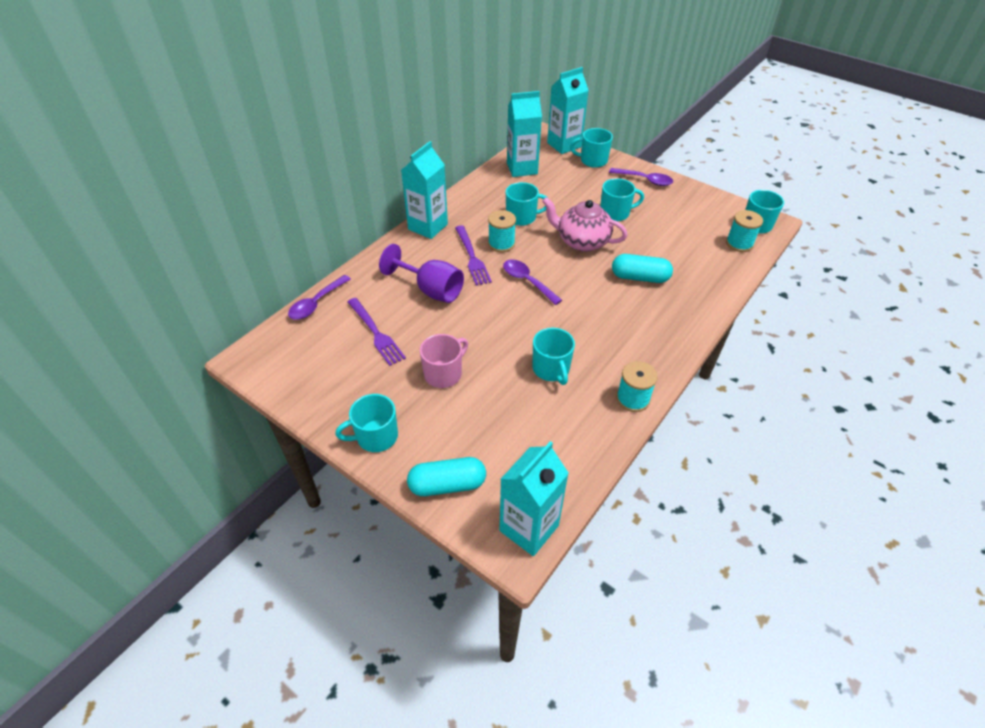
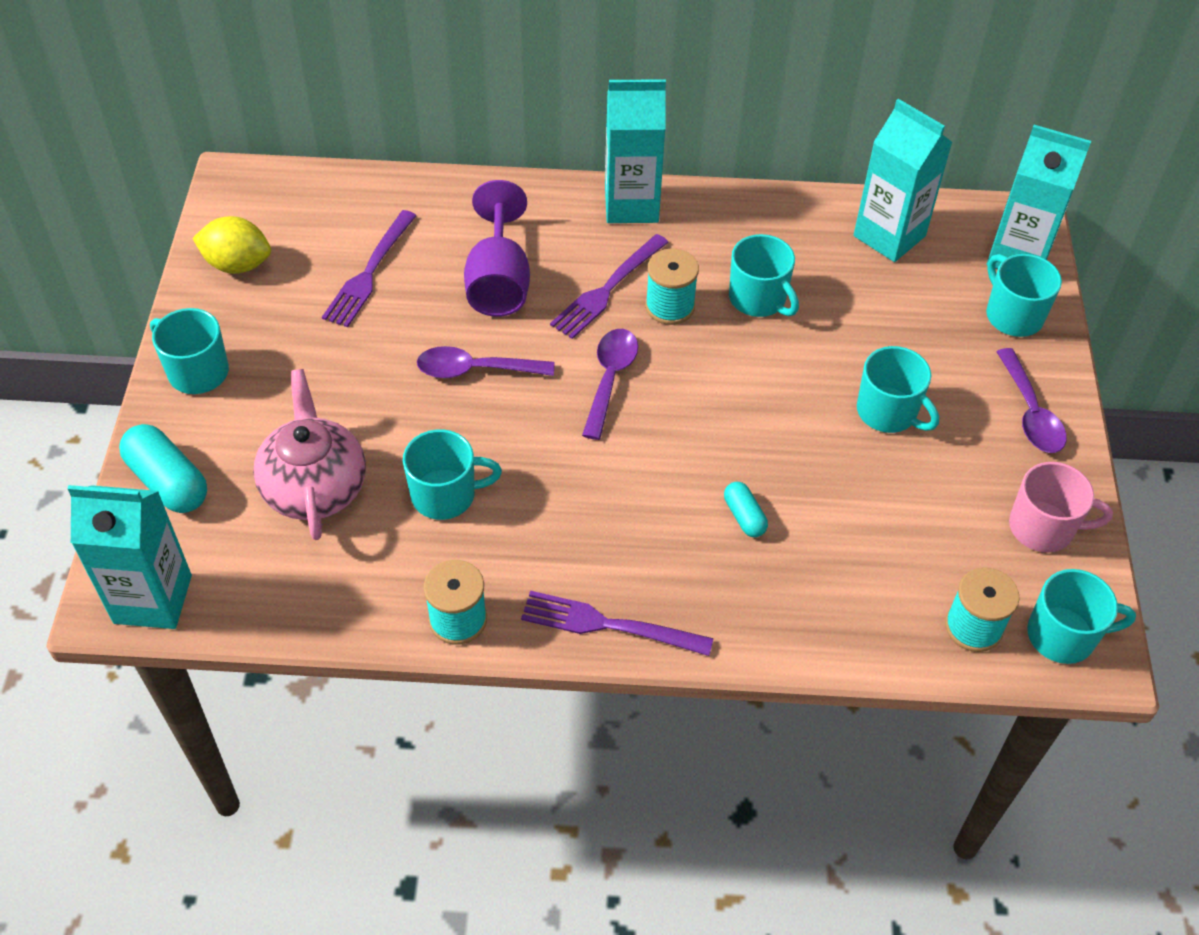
camera: 55 degrees right, 5 degrees up
(312, 384) = (237, 264): none -> yellow lemon
(316, 303) = (377, 184): purple spoon -> purple spoon (475, 370)
(444, 373) = (349, 381): pink mug -> pink mug (1043, 527)
(551, 369) = (445, 495): turquoise mug -> turquoise mug turned 135 degrees counterclockwise
(582, 241) = (767, 401): pink teapot -> pink teapot (315, 487)
(639, 277) = (744, 516): turquoise capsule -> turquoise capsule, size x0.56
(670, 347) = (608, 625): none -> purple fork

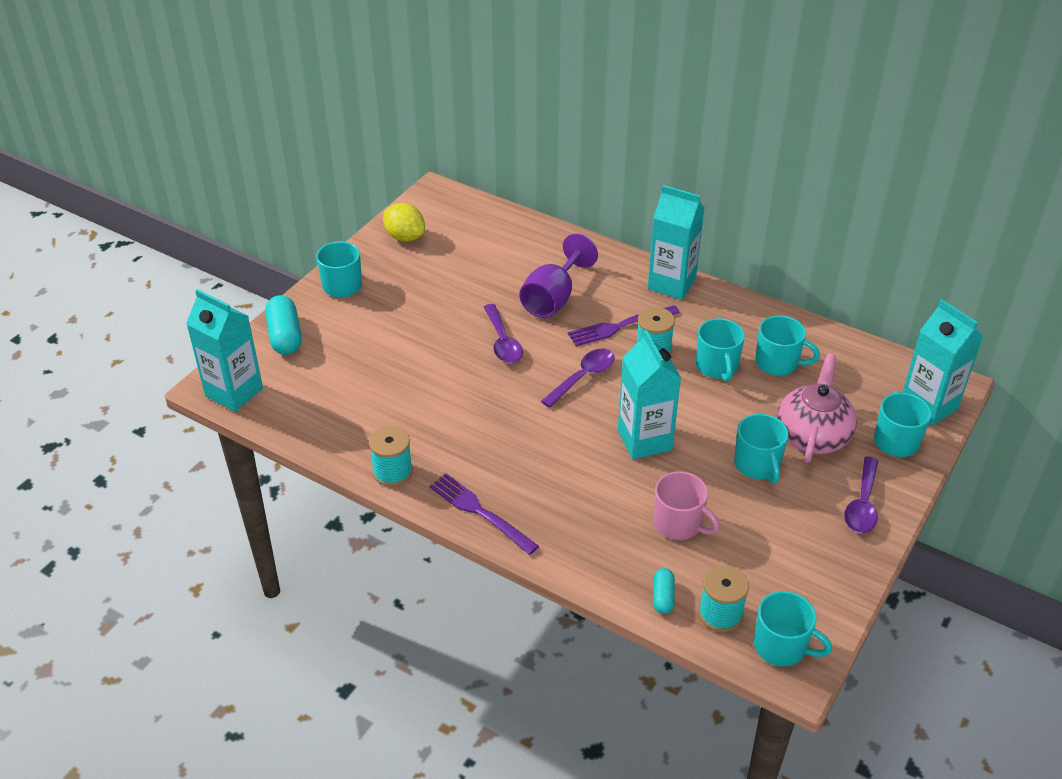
camera: 30 degrees right, 10 degrees down
(315, 487) = (363, 369): pink teapot -> pink teapot (812, 435)
(369, 273) = (478, 267): purple fork -> none
(445, 495) = (435, 402): turquoise mug -> turquoise mug (778, 363)
(475, 370) = (503, 342): purple spoon -> purple spoon turned 135 degrees counterclockwise
(744, 516) = (612, 487): turquoise capsule -> turquoise capsule (663, 597)
(889, 236) = (839, 361): turquoise carton -> turquoise carton (644, 440)
(1043, 527) = (818, 576): pink mug -> pink mug (679, 524)

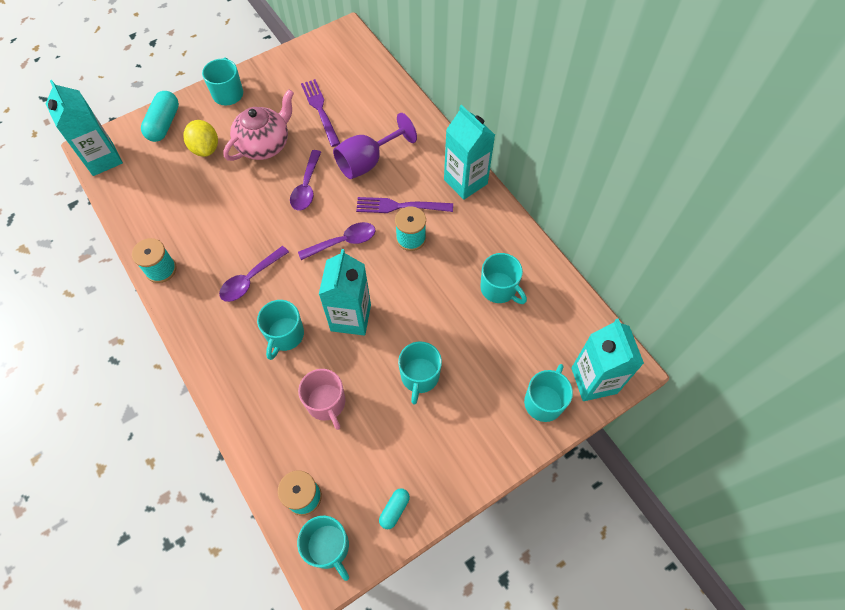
camera: 25 degrees right, 20 degrees up
(405, 237) = (298, 66): yellow lemon -> yellow lemon (205, 148)
(479, 512) = (196, 329): purple fork -> purple fork (320, 110)
(663, 597) = (273, 462): turquoise capsule -> turquoise capsule (394, 510)
(717, 367) = (449, 273): turquoise mug -> turquoise mug (285, 335)
(812, 435) = (480, 368): pink teapot -> pink teapot (264, 144)
(862, 504) = (476, 449): purple spoon -> purple spoon (250, 279)

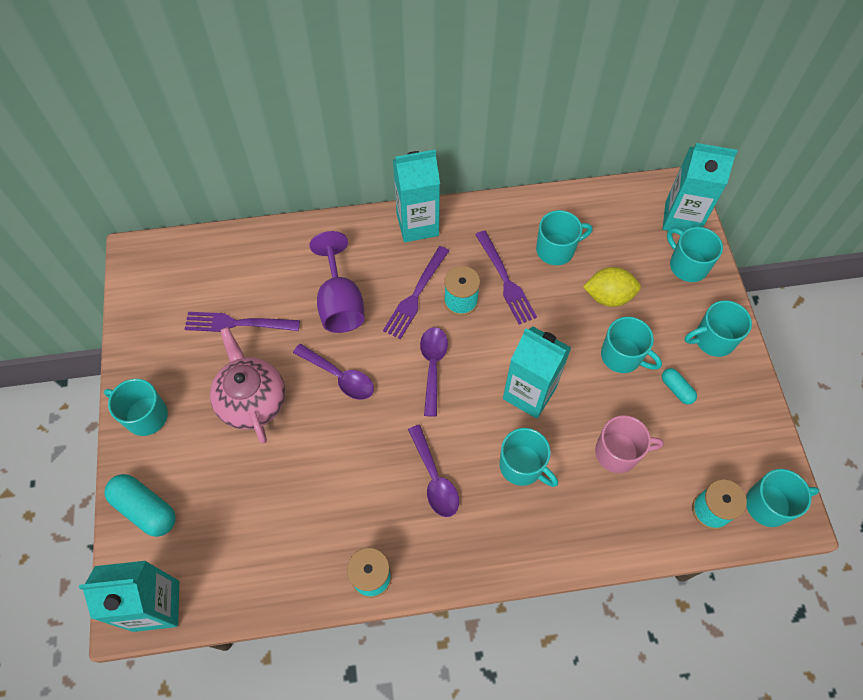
camera: 65 degrees left, 0 degrees up
(205, 148) = (217, 470): yellow lemon -> yellow lemon (608, 296)
(394, 510) = (750, 431): turquoise capsule -> turquoise capsule (676, 389)
(447, 262) = (506, 280): none -> purple fork
(475, 448) = (713, 339): none -> turquoise mug

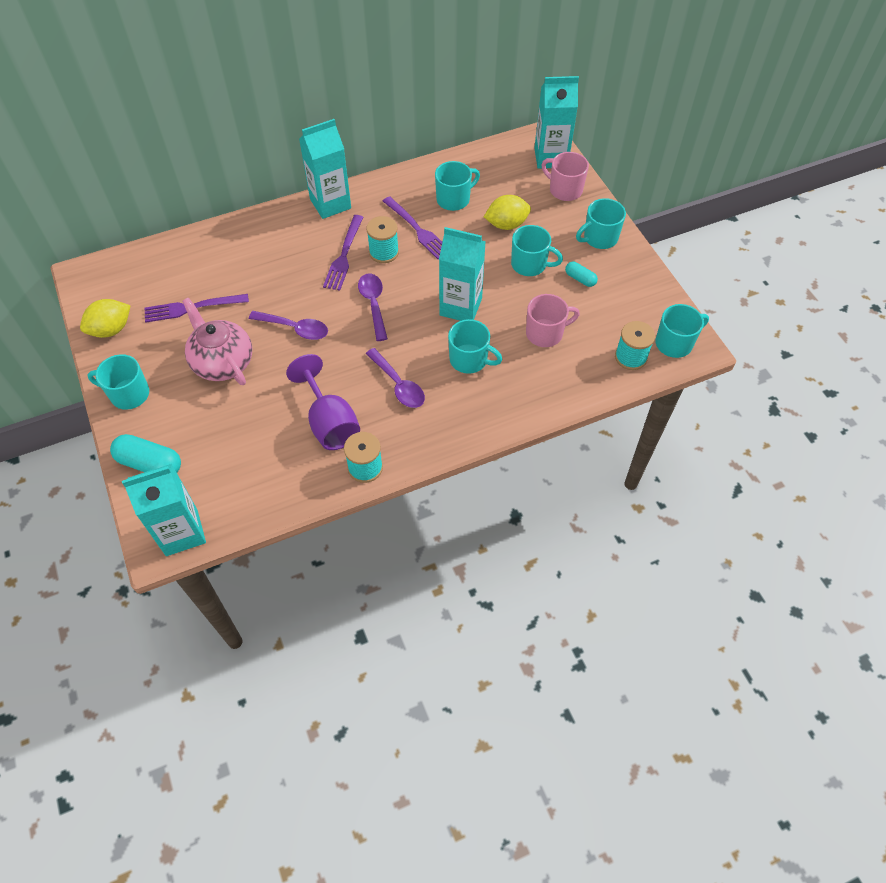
camera: 15 degrees left, 5 degrees down
(148, 330) = (111, 329): none -> yellow lemon
(340, 303) = (279, 274): purple goblet -> purple goblet (329, 422)
(687, 265) = (564, 190): turquoise mug -> pink mug

